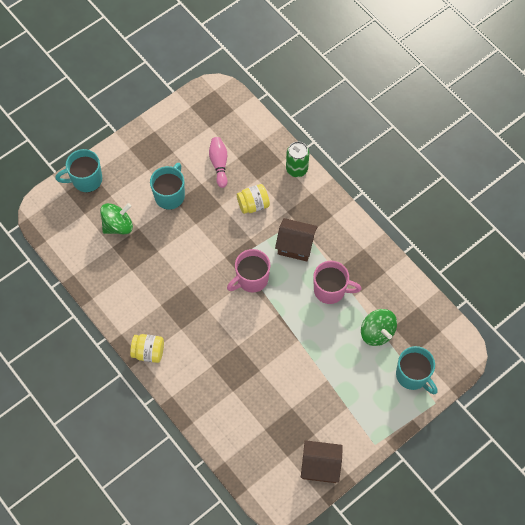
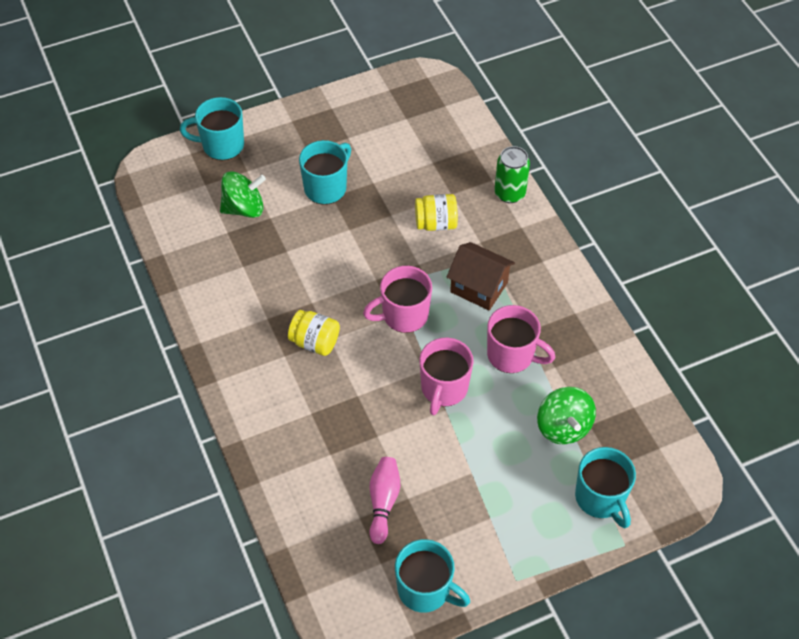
camera: 15 degrees right, 10 degrees down
(148, 352) = (229, 374): yellow jar -> yellow jar (315, 342)
(219, 164) = (405, 165): pink bowling pin -> pink bowling pin (383, 502)
(293, 325) = (444, 389): none -> pink mug
(320, 466) = (425, 590): brown house -> turquoise mug

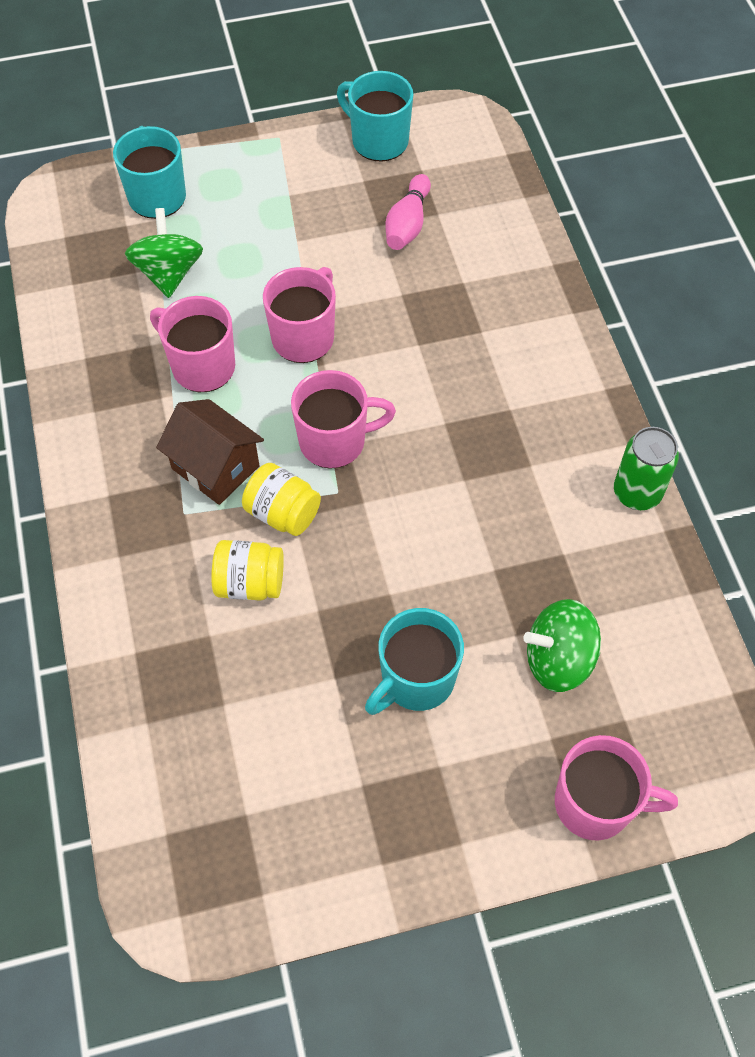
camera: 170 degrees left, 5 degrees up
(221, 145) = (595, 803): turquoise mug -> pink mug
(315, 342) = (466, 421): yellow jar -> yellow jar (283, 513)
(509, 193) = (114, 620): green can -> green can (637, 493)

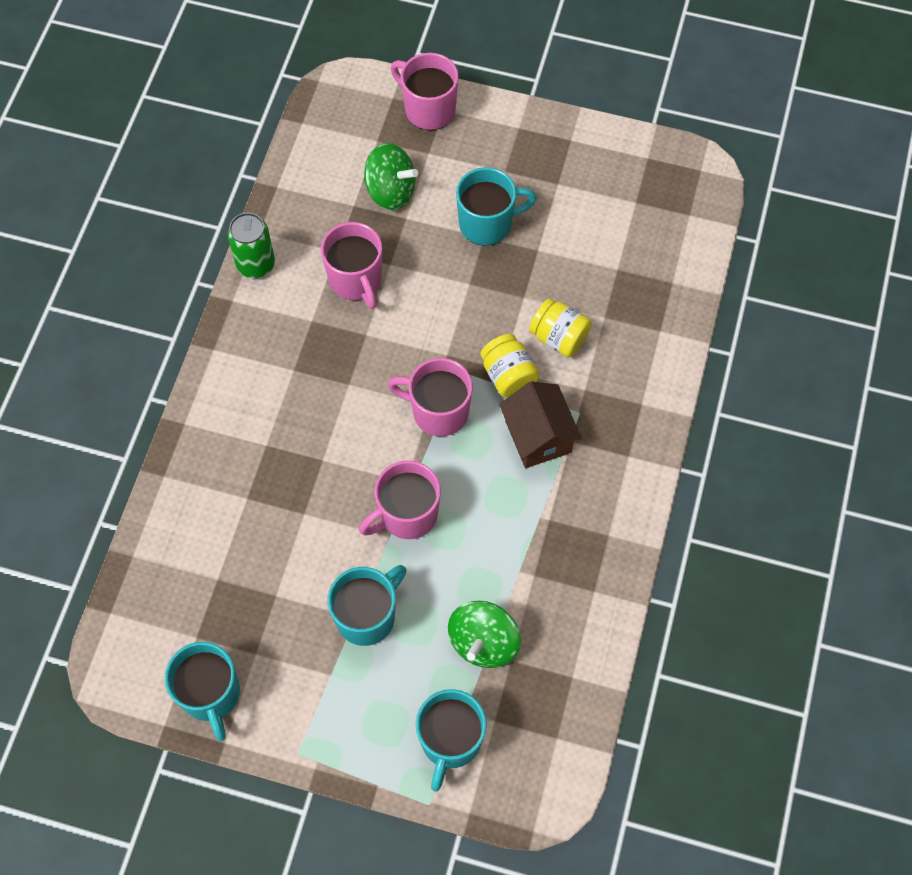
camera: 150 degrees left, 5 degrees up
(201, 366) = (503, 531): pink mug -> pink mug (356, 280)
(286, 246) = (367, 616): none -> turquoise mug
(408, 224) = (250, 582): pink bowling pin -> none

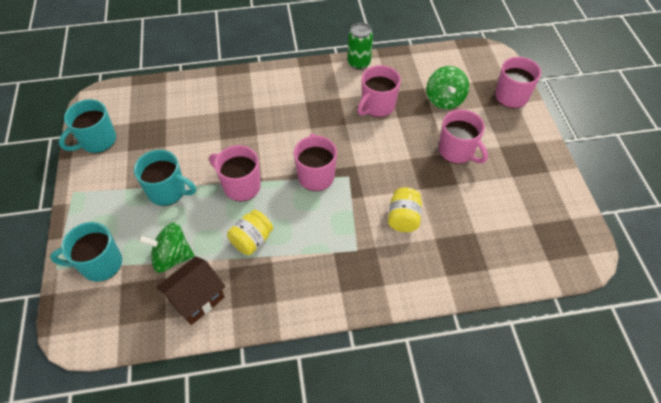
camera: 65 degrees right, 10 degrees down
(487, 223) = (457, 151): turquoise mug -> pink mug
(508, 375) = (360, 201): yellow jar -> yellow jar (252, 240)
(538, 436) = (327, 233): brown house -> brown house (196, 298)

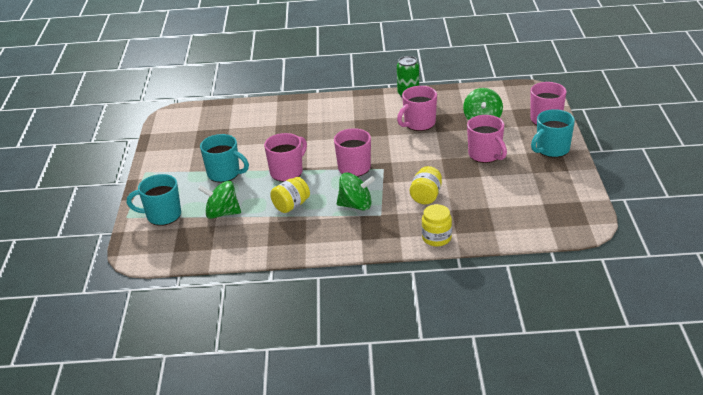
camera: 10 degrees right, 20 degrees down
(97, 141) = (169, 141): turquoise mug -> turquoise mug (552, 149)
(196, 298) = (239, 238): brown house -> none
(240, 186) = (287, 172): pink mug -> pink mug turned 90 degrees clockwise
(326, 236) = (356, 205): none -> green spinning top
(426, 285) = (436, 238): none -> yellow jar

